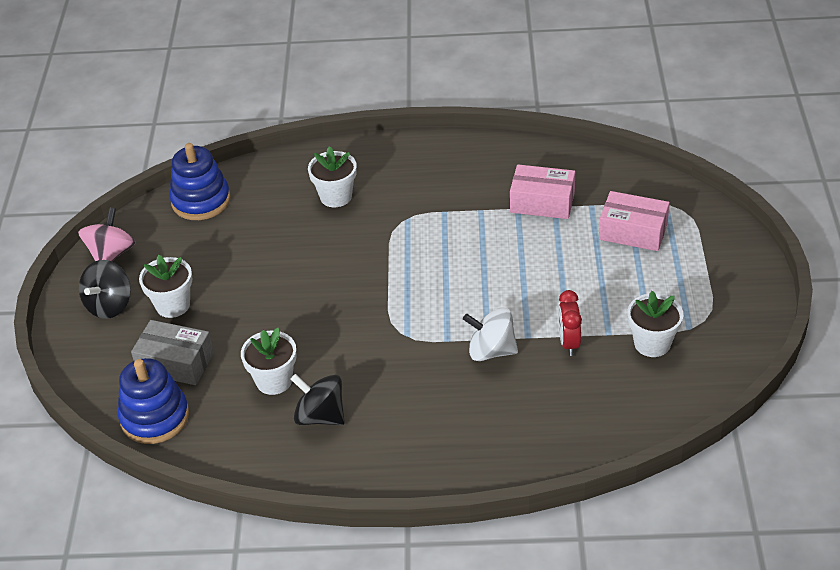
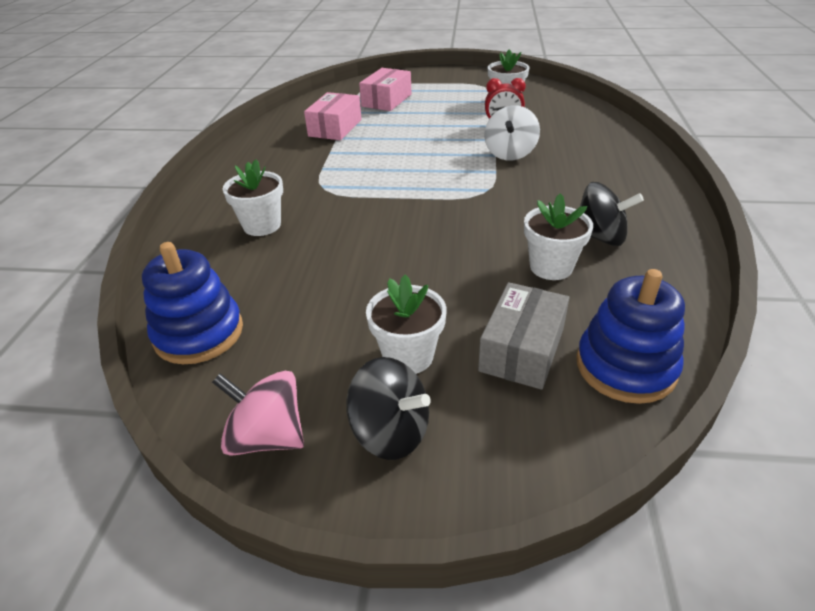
camera: 85 degrees left, 5 degrees down
(320, 416) = (600, 237): black spinning top -> black spinning top turned 105 degrees counterclockwise

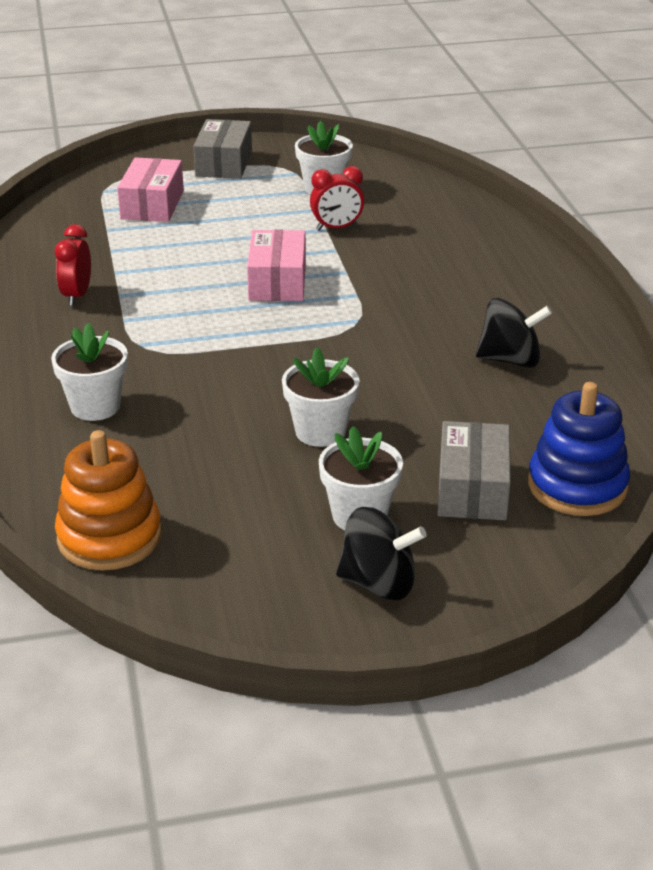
camera: 20 degrees left, 5 degrees down
(199, 333) = (109, 537): blue stacking toy -> orange stacking toy
(267, 437) = (257, 612): pink spinning top -> none
(302, 149) = (77, 296): none -> red clock
(335, 128) = (103, 257): pink box -> pink box (277, 282)
(446, 81) = (224, 163): none -> grey box
(510, 153) = (364, 267): white spinning top -> none
(551, 267) = (469, 401): white flower pot -> white flower pot (320, 432)

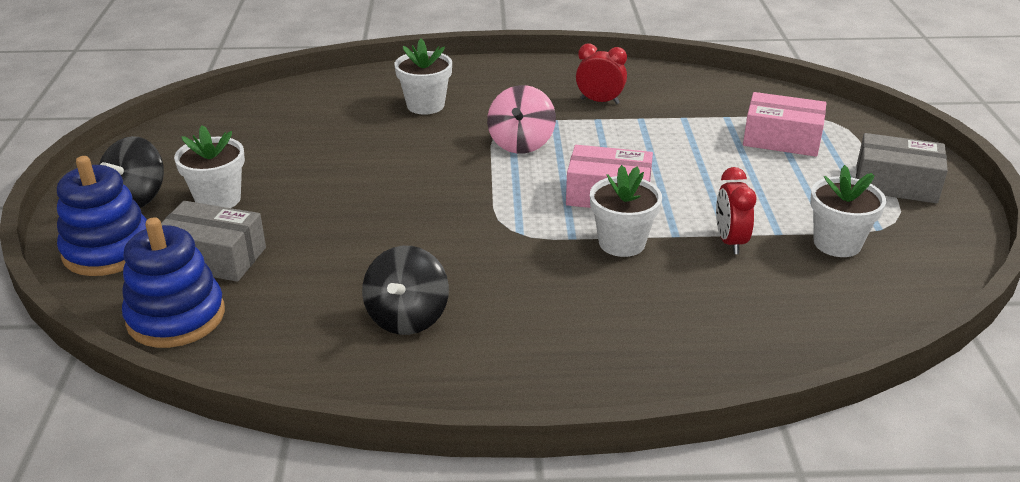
camera: 100 degrees right, 0 degrees up
(109, 537) = (265, 107): orange stacking toy -> none
(183, 334) = (521, 143): none -> pink spinning top
(320, 432) = (340, 194): white flower pot -> white flower pot (622, 243)
(492, 570) = (108, 250): none -> blue stacking toy

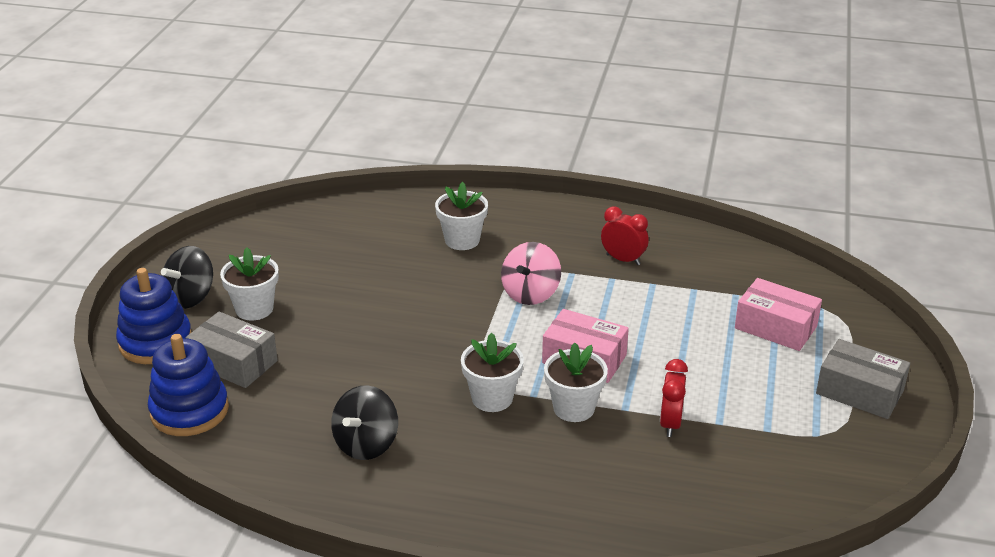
camera: 15 degrees right, 0 degrees up
(837, 243) = (767, 442): white flower pot -> white flower pot (492, 398)

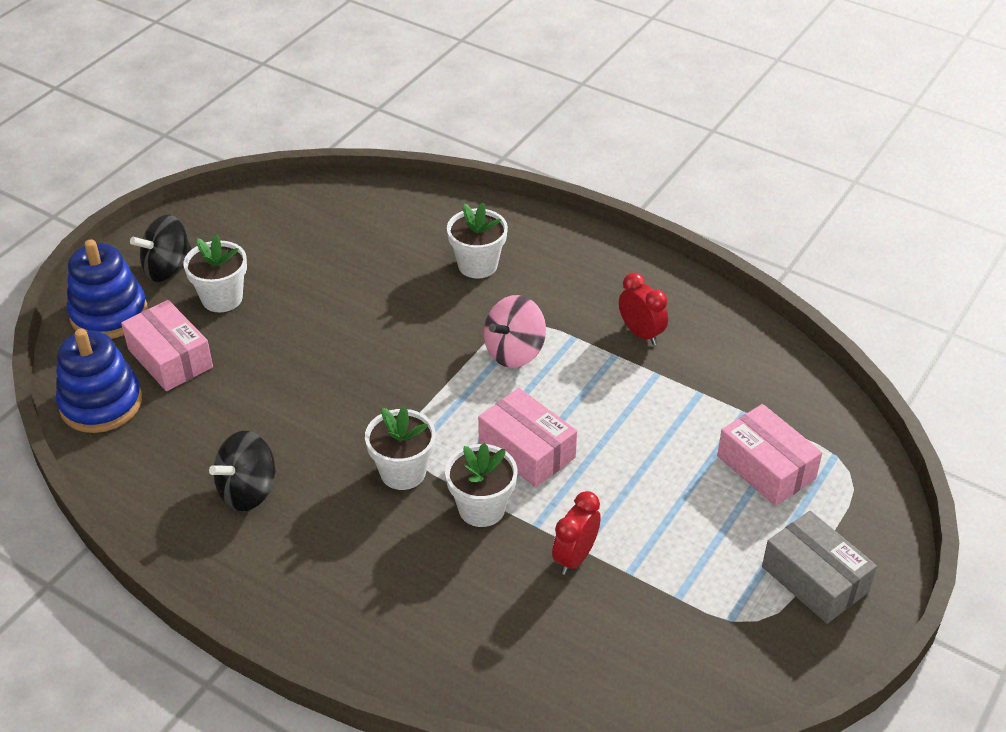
camera: 20 degrees right, 10 degrees up
(234, 363) = (170, 358): grey box -> pink box

